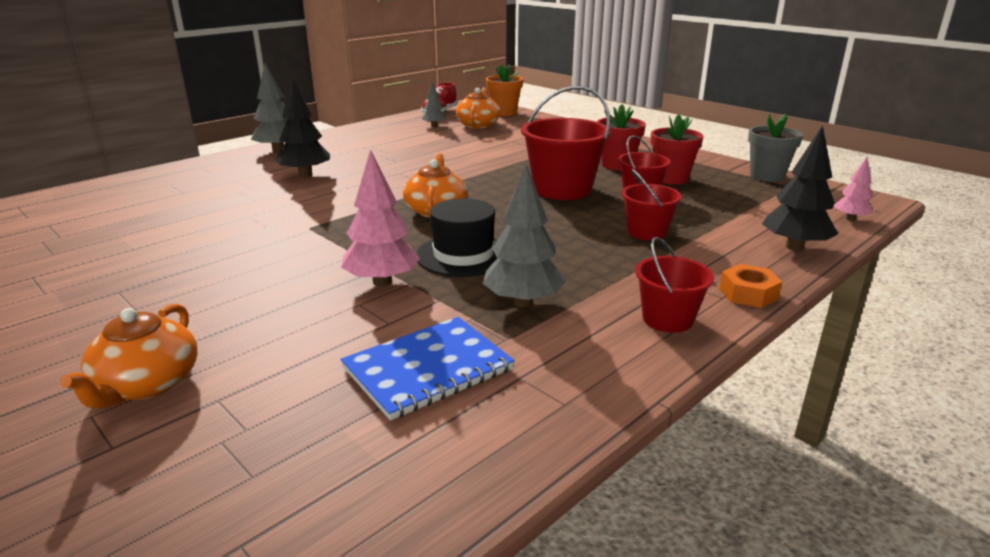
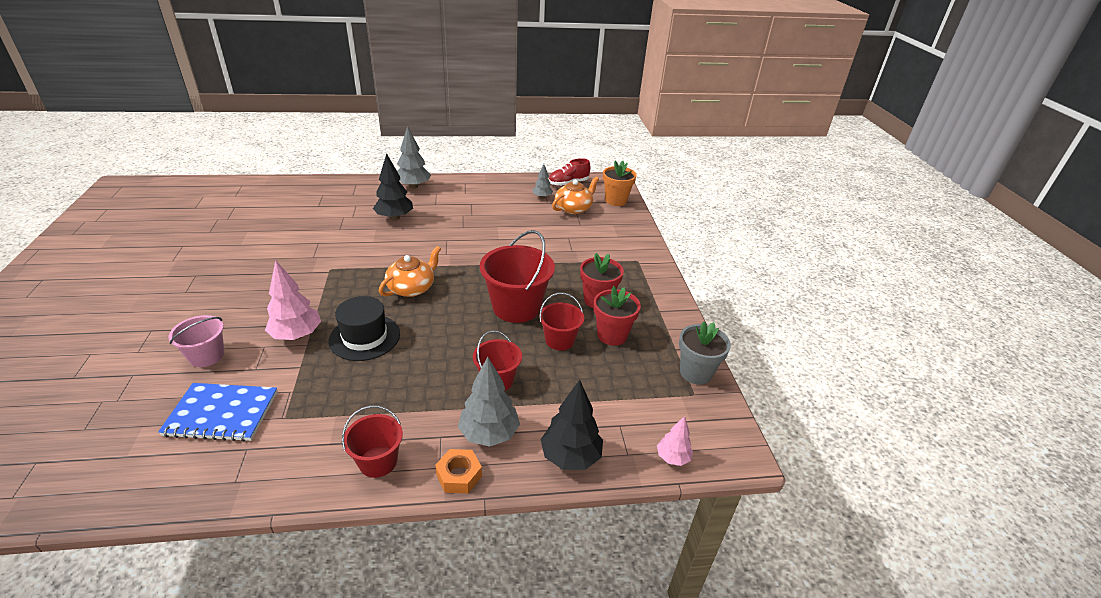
camera: 35 degrees right, 10 degrees up
(146, 384) = (126, 347): orange teapot -> none
(297, 340) = (207, 356): none -> pink bucket
(523, 302) = (332, 395): grey tree -> grey tree (489, 434)

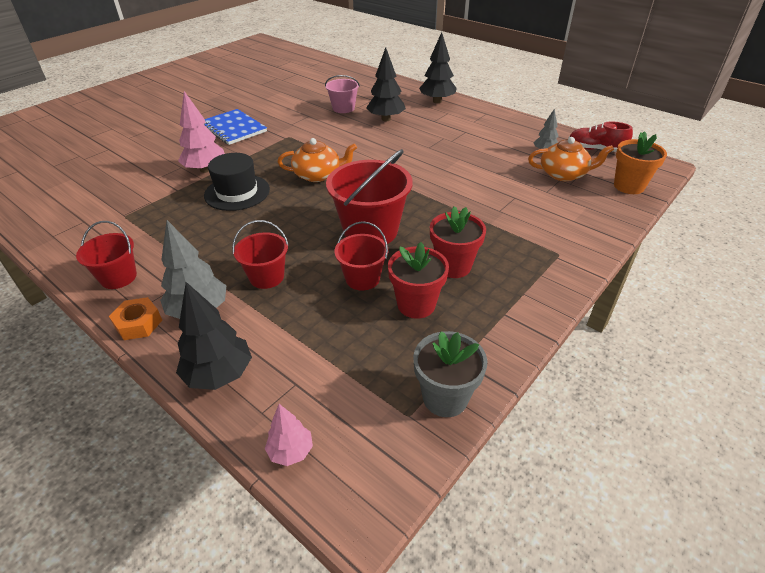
camera: 50 degrees right, 5 degrees up
(207, 356) = (149, 157): pink bucket -> pink bucket (343, 108)
(222, 413) = (105, 194): blue notebook -> blue notebook (233, 128)
(413, 186) = (437, 101): grey tree -> black tree

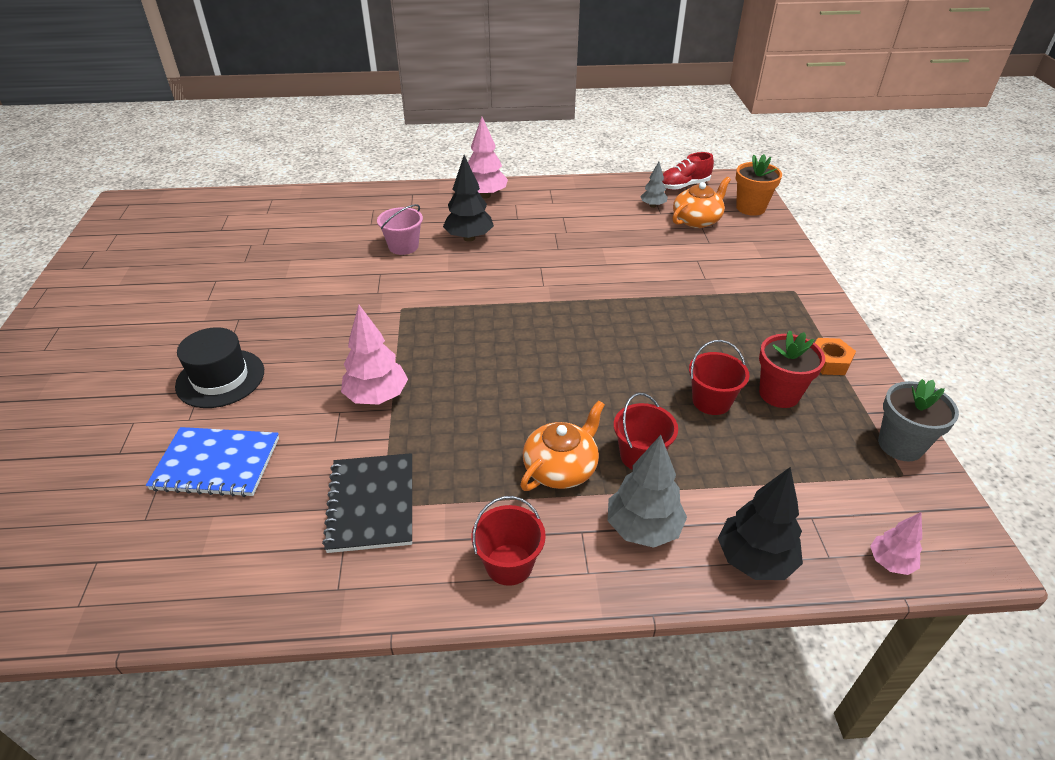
camera: 45 degrees left, 0 degrees up
(122, 212) = (371, 504): none -> black notebook
(138, 323) = (615, 584): orange nut -> orange nut (829, 362)
(233, 128) = (317, 332): blue notebook -> blue notebook (216, 464)
(237, 192) = (461, 399): black hat -> black hat (220, 378)
(318, 175) = (508, 332): orange teapot -> orange teapot (561, 468)
(370, 231) = (646, 356): red bucket -> none
(437, 101) = (485, 195): black tree -> pink tree
(453, 266) = (751, 346): red flower pot -> none

